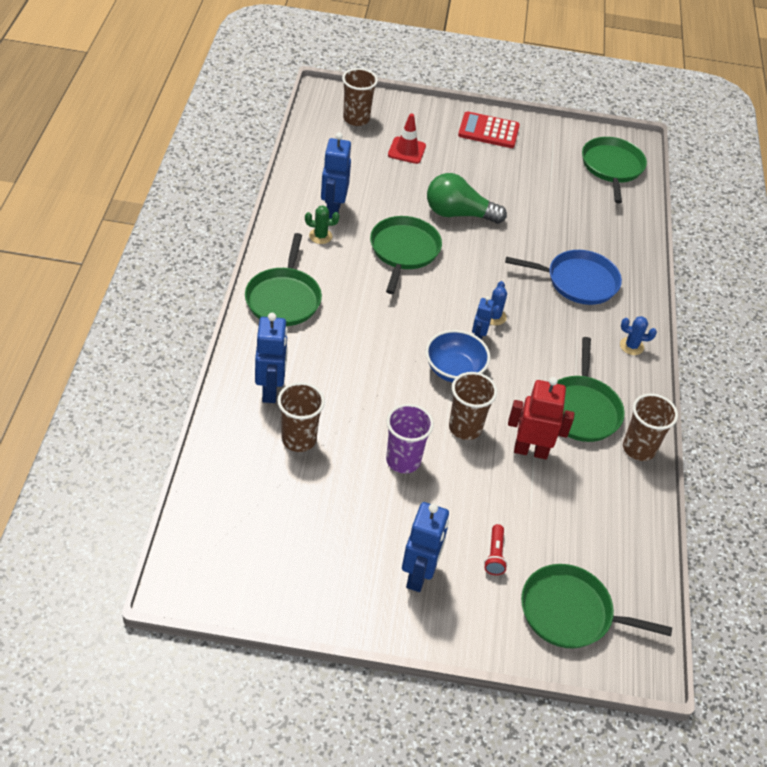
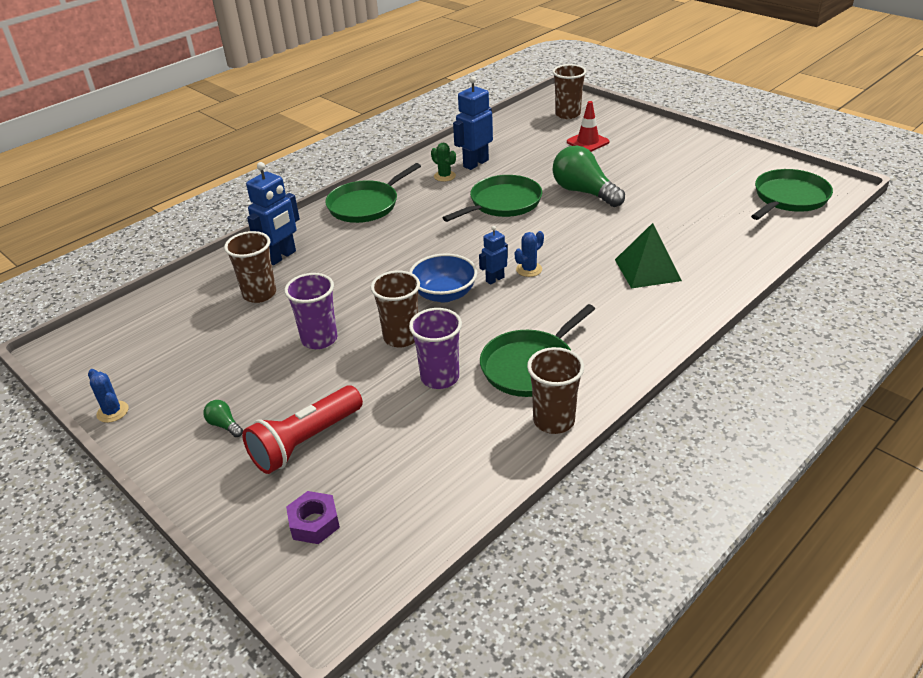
camera: 45 degrees right, 10 degrees down
(419, 575) = (224, 425): blue robot -> green light bulb
(488, 131) = (683, 146): red calculator -> none
(494, 555) = (305, 442): red flashlight -> red flashlight, size x2.04
(530, 451) = (440, 378): red robot -> purple cup
(570, 612) = (314, 523): green pan -> purple nut
(578, 281) = (647, 270): blue pan -> green pyramid
(631, 346) = (647, 336): blue cactus -> blue cactus (112, 412)

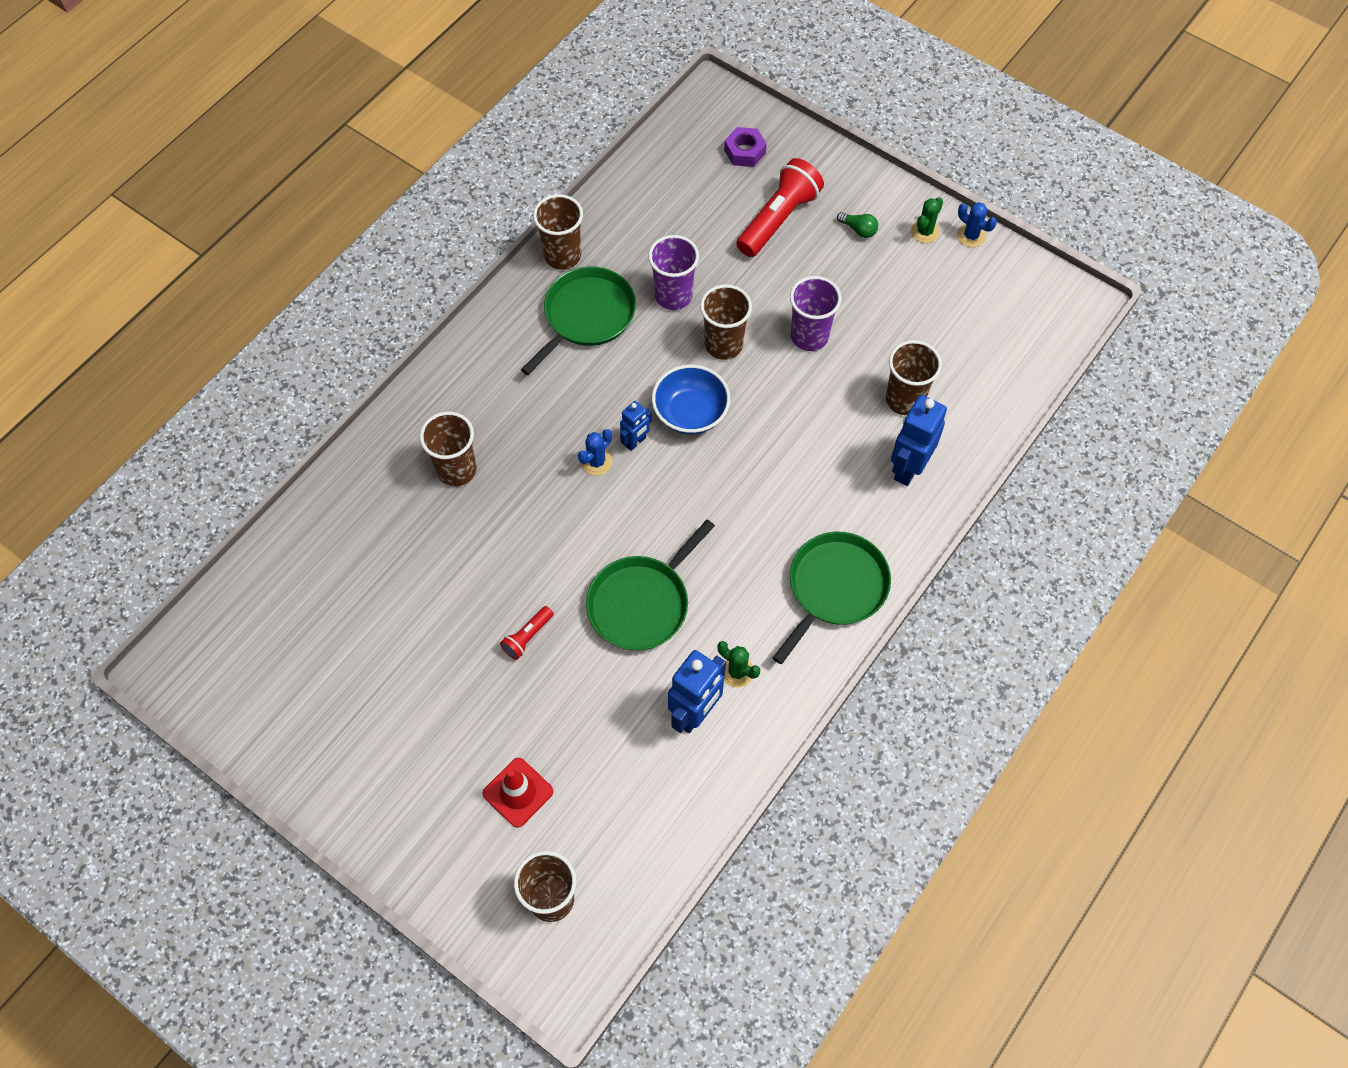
camera: 170 degrees right, 25 degrees up
(156, 418) = (925, 232): none -> green cactus
(584, 192) = (527, 637): green light bulb -> red flashlight
(647, 270) = (456, 470): green pyramid -> brown cup
(789, 198) = (245, 636): green pan -> none

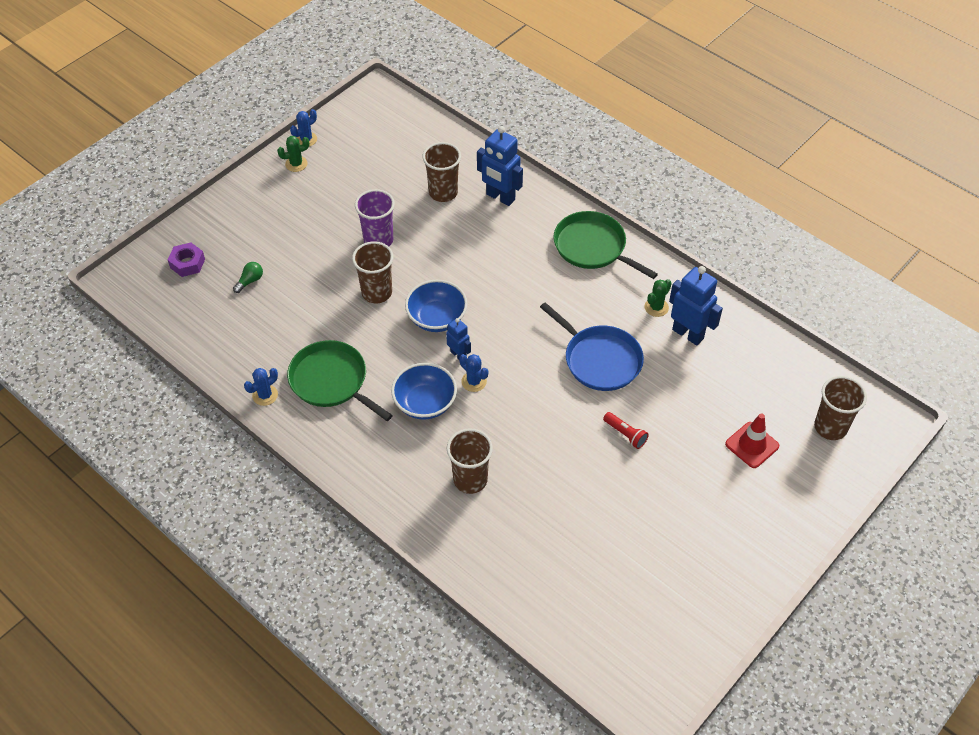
camera: 85 degrees left, 10 degrees down
(561, 413) = (425, 403): none -> blue bowl
(562, 256) = (265, 395): brown cup -> blue cactus
(642, 603) = (599, 359): green pan -> blue pan
(673, 296) = (323, 321): purple cup -> none
(778, 219) = (262, 248): red flashlight -> none
(858, 230) = (285, 201): green light bulb -> green light bulb (250, 281)
(925, 232) = (296, 164): green cactus -> green cactus turned 60 degrees counterclockwise

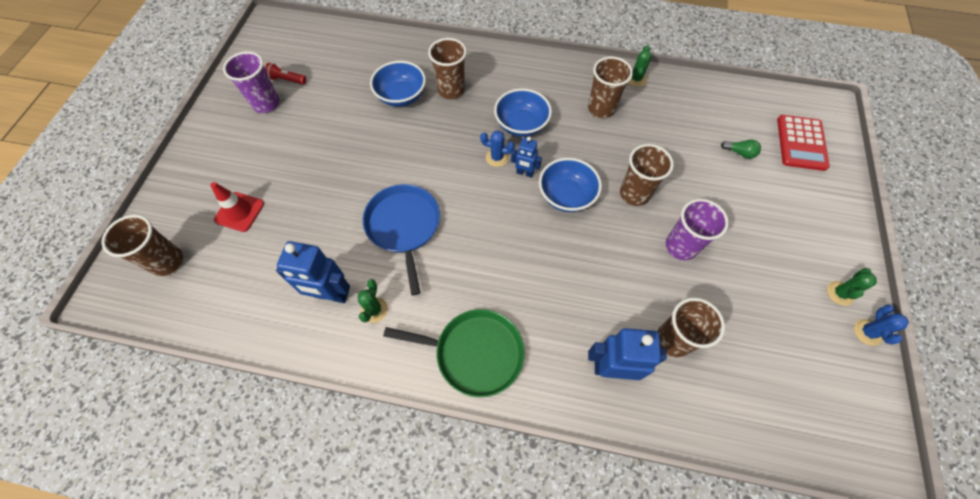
camera: 150 degrees right, 10 degrees up
(187, 263) = (801, 143): purple nut -> red calculator
(250, 281) = (739, 153): green light bulb -> green light bulb turned 75 degrees counterclockwise
(265, 395) = (636, 79): blue cactus -> green cactus
(331, 381) = (601, 108): green pan -> brown cup
(530, 500) = (401, 96): none -> blue bowl
(599, 359) = (404, 226): blue pan -> blue pan turned 60 degrees clockwise
(625, 434) = (351, 172): red flashlight -> red flashlight (286, 80)
(690, 567) = (266, 104): none -> purple cup

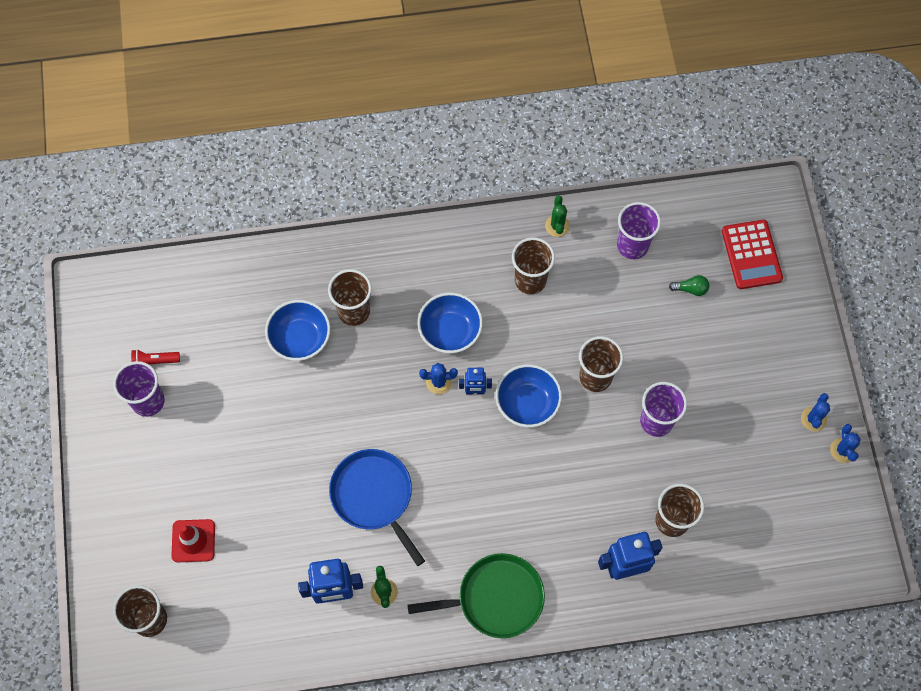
camera: 20 degrees left, 5 degrees up
(695, 108) = (632, 245): none -> purple cup
(840, 293) = (813, 419): green cactus -> blue cactus

